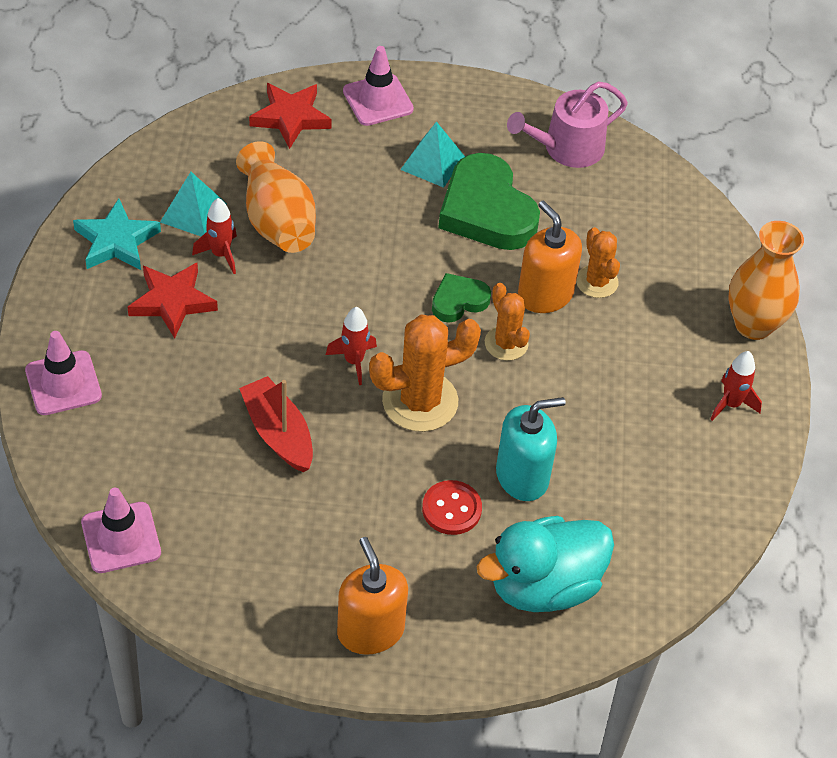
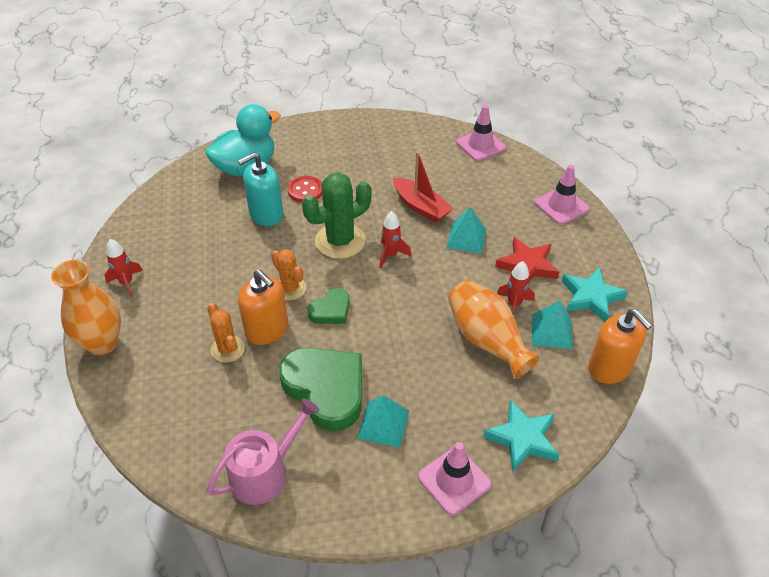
camera: 170 degrees right, 5 degrees down
(235, 363) = (466, 238): none -> turquoise pyramid
(290, 118) = (522, 438): red star -> turquoise star
(370, 630) = (335, 134): orange soap dispenser -> orange soap dispenser (609, 368)
(420, 401) = (340, 241): orange cactus -> green cactus

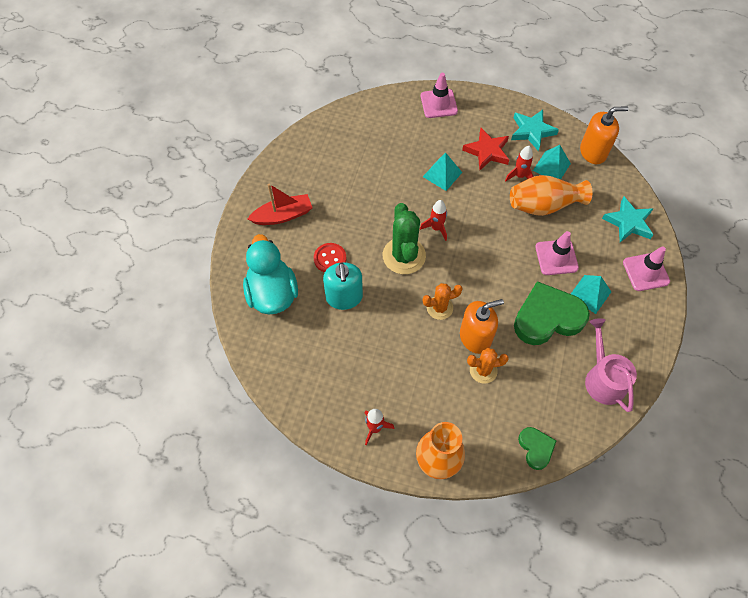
camera: 65 degrees left, 15 degrees up
(331, 310) = (474, 288): green heart -> green heart (536, 448)
(421, 207) = (393, 187): red boat -> red boat (283, 215)
(480, 145) = (343, 119): pink traffic cone -> pink traffic cone (556, 257)

